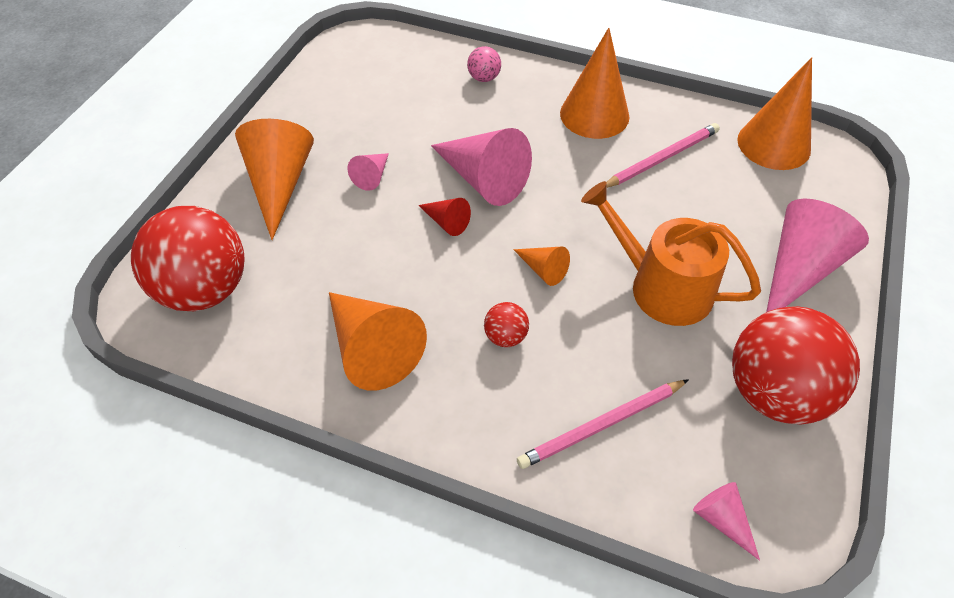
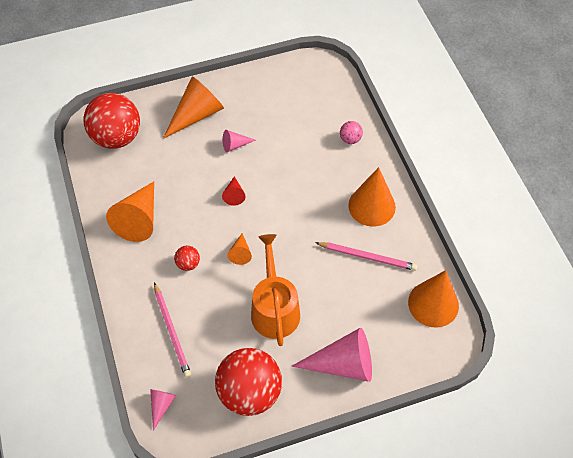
camera: 50 degrees right, 5 degrees up
(483, 179) = (276, 190): pink cone -> none
(601, 425) = (172, 331): pink pencil -> pink pencil turned 135 degrees counterclockwise

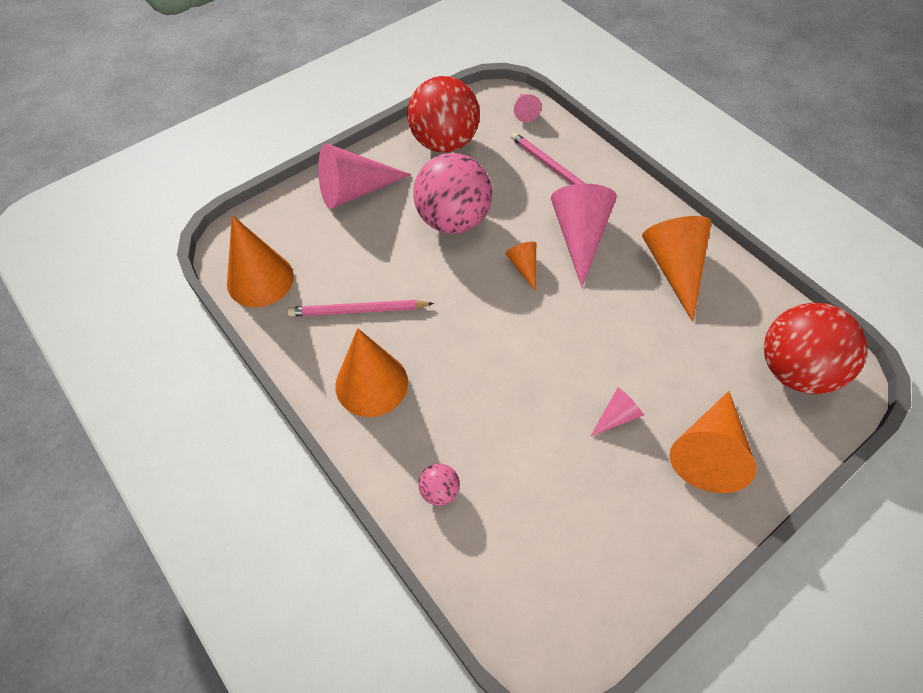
camera: 160 degrees right, 0 degrees up
(188, 264) = (579, 236): red ball -> pink cone
(234, 194) = (573, 338): red cone -> none
(274, 309) = (453, 220): orange watering can -> pink ball

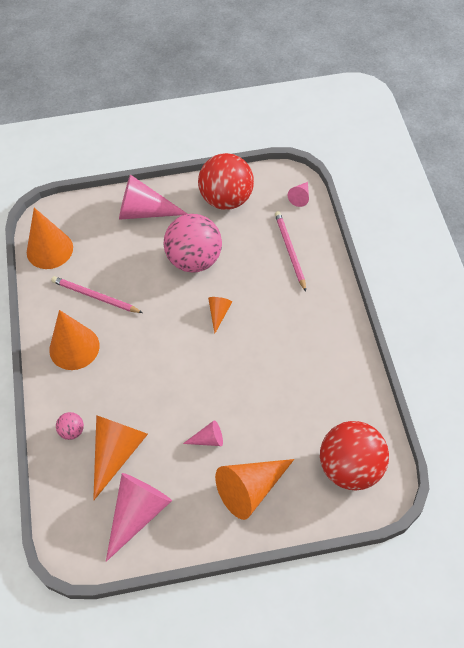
camera: 30 degrees right, 0 degrees up
(579, 236) = (272, 308): pink cone -> pink cone (138, 513)
(674, 268) = (321, 360): orange cone -> orange cone (117, 452)

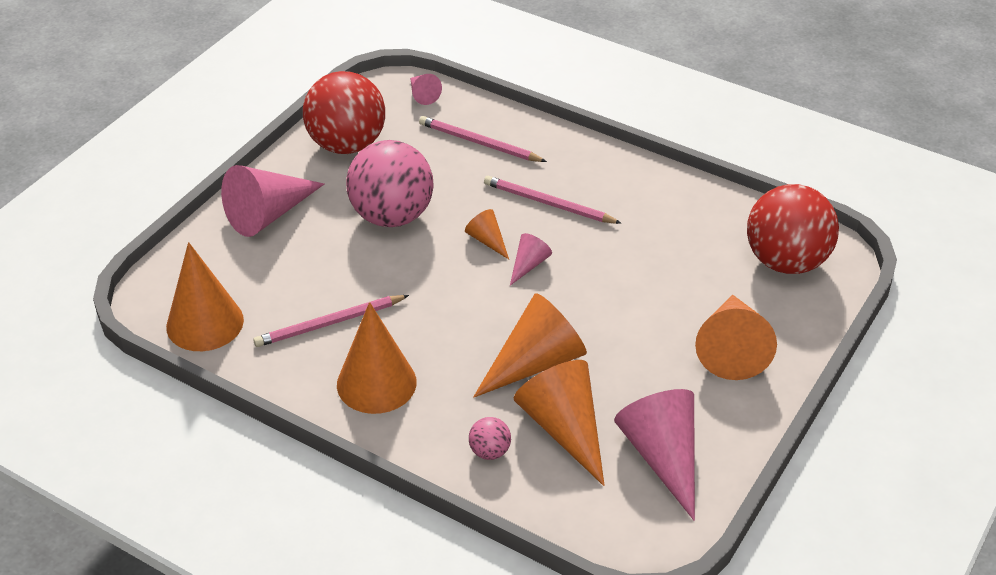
camera: 50 degrees left, 15 degrees down
(151, 404) = (535, 362): none -> orange cone
(208, 439) = (635, 344): pink cone -> pink cone (528, 265)
(276, 318) = (548, 203): none -> pink pencil

